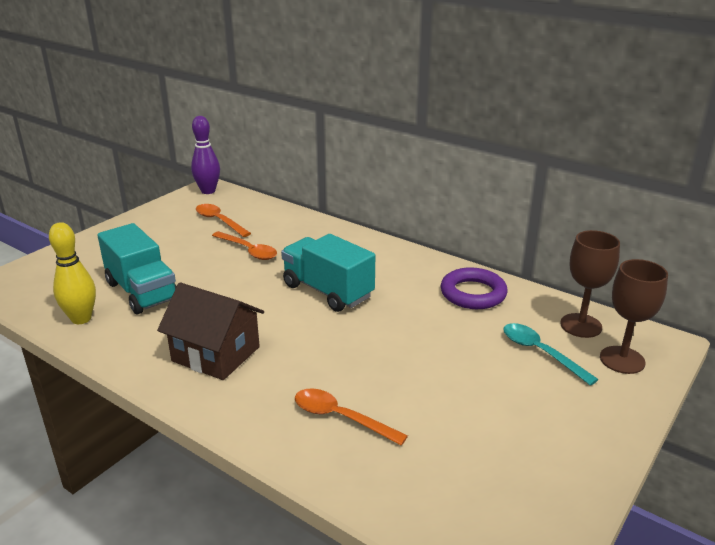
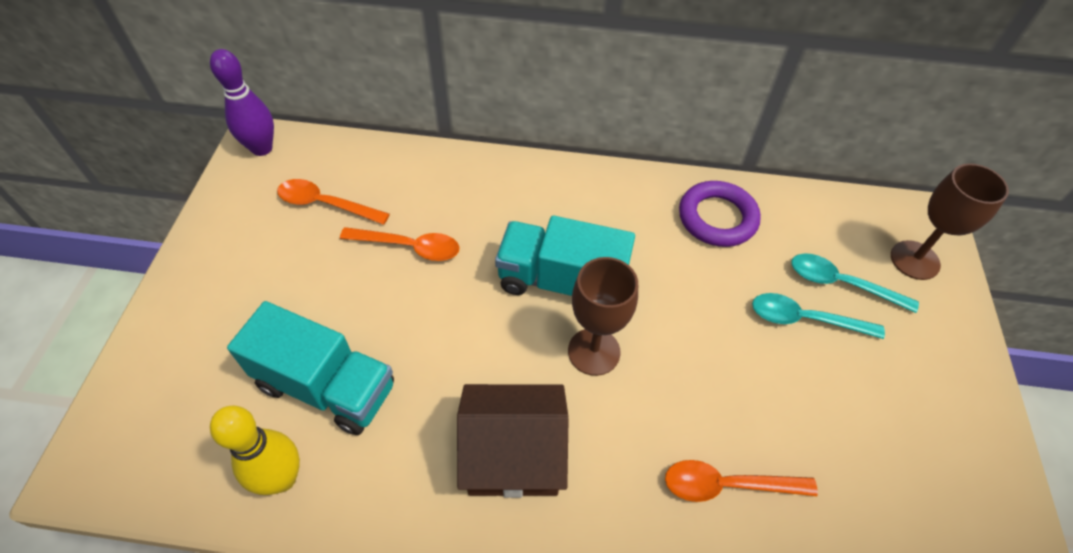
camera: 30 degrees left, 25 degrees up
(489, 360) = (804, 319): none -> turquoise spoon
(581, 325) = (848, 224): brown goblet -> brown goblet (594, 351)

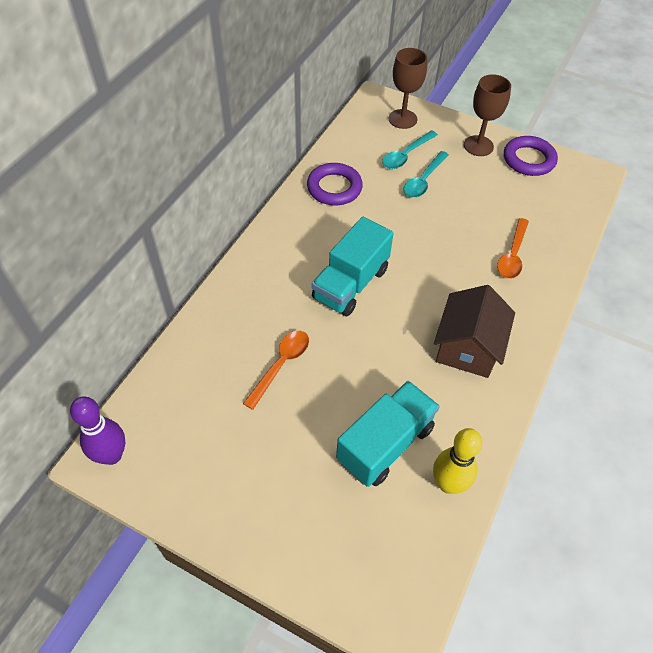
camera: 70 degrees left, 0 degrees up
(325, 204) = (208, 415): orange spoon -> none
(594, 351) = (410, 285): brown goblet -> brown goblet (478, 146)
(972, 469) = (528, 160): none -> purple ring

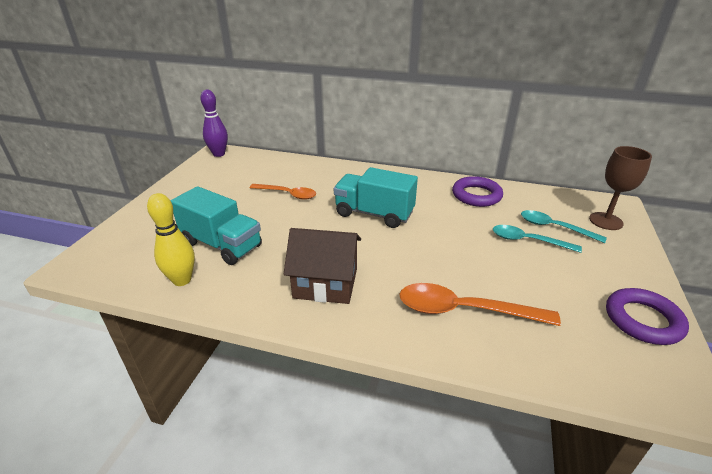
camera: 80 degrees right, 20 degrees down
(478, 146) = (621, 275): brown goblet -> none
(512, 255) = (463, 310): orange spoon -> orange spoon, size x1.51

